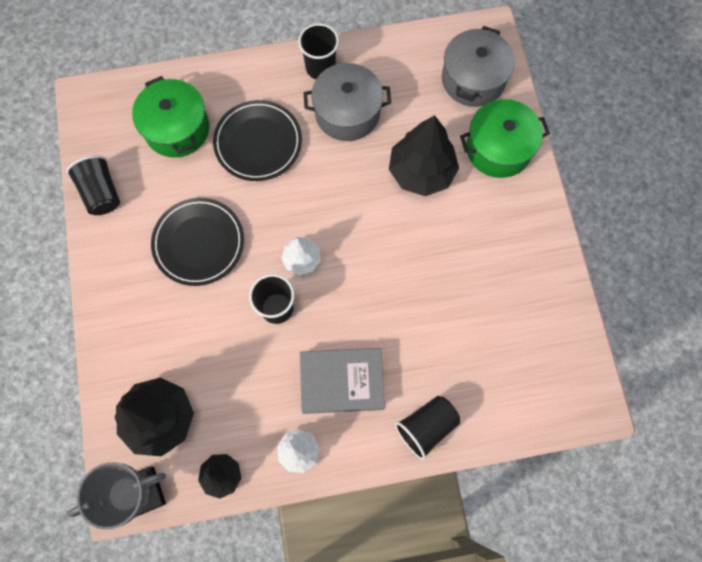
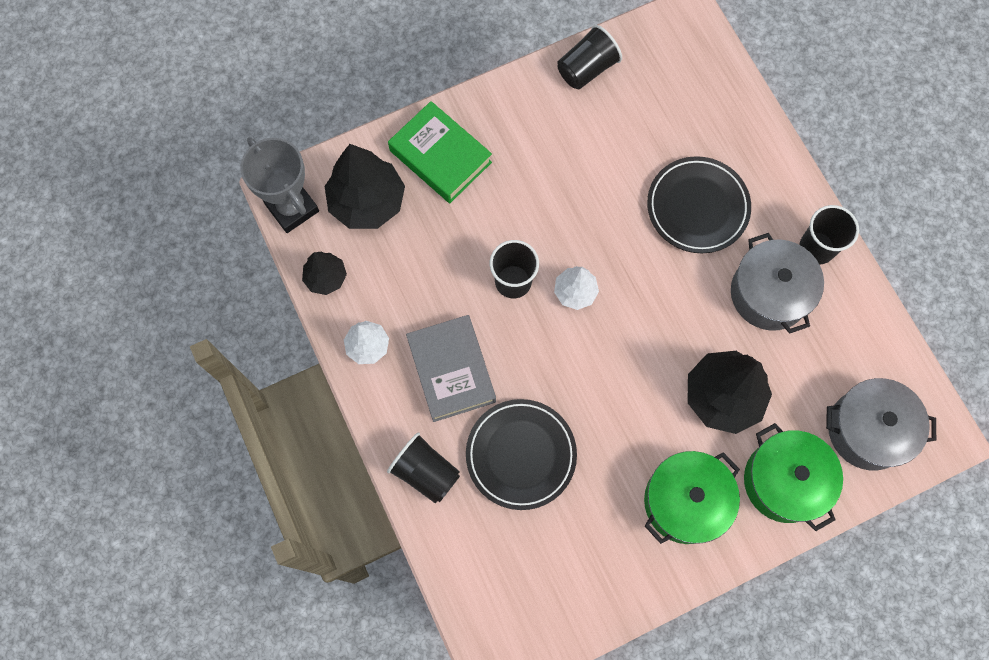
camera: 75 degrees right, 0 degrees up
(138, 340) = (440, 156): none -> green book
(177, 129) = (685, 118): green pot -> green pot (685, 501)
(199, 243) = (561, 181): black plate -> black plate (521, 455)

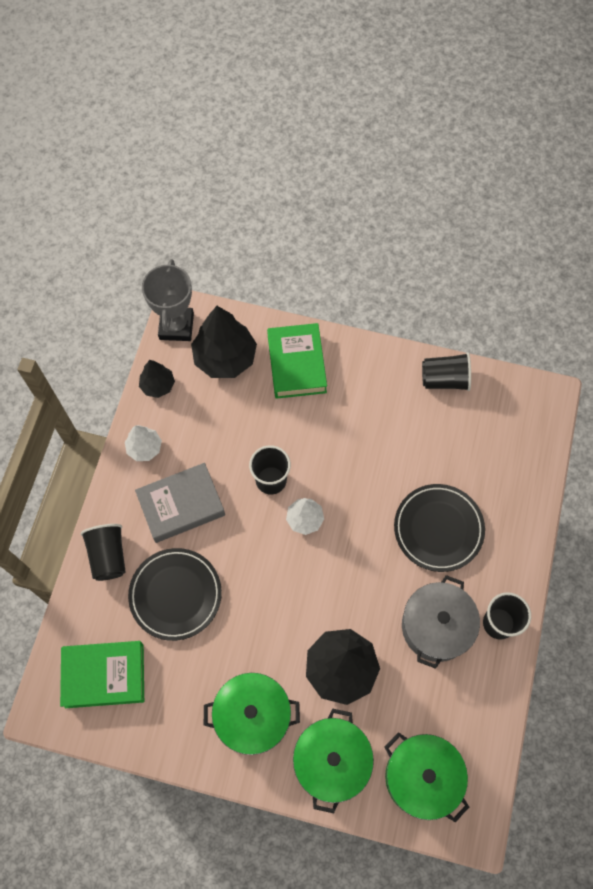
camera: 40 degrees right, 5 degrees down
(451, 370) = (181, 505): grey book -> grey book turned 45 degrees clockwise
(522, 581) = (104, 675): none -> green book
(868, 430) = (422, 777): grey pot -> green pot

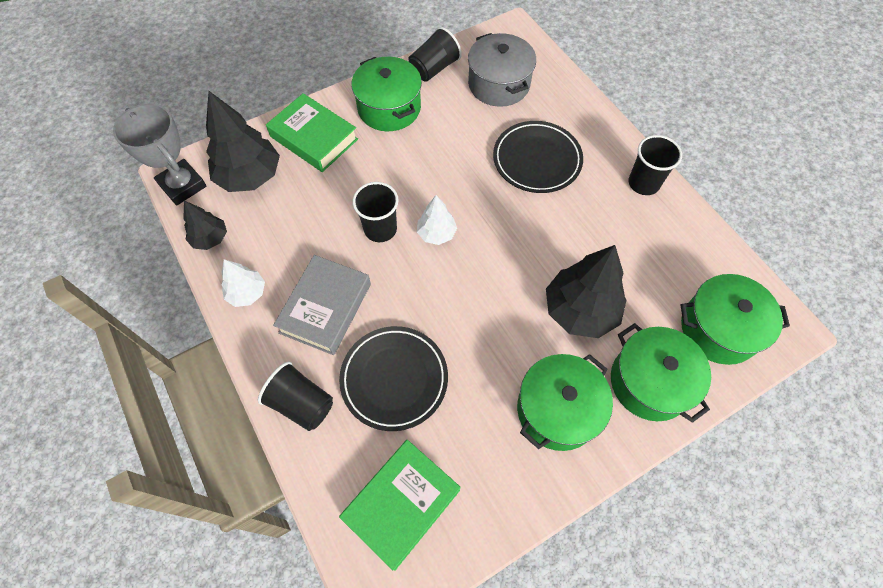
camera: 45 degrees left, 5 degrees down
(375, 385) = (389, 108): none -> green pot
(436, 626) = (608, 221): grey pot -> grey pot (499, 84)

